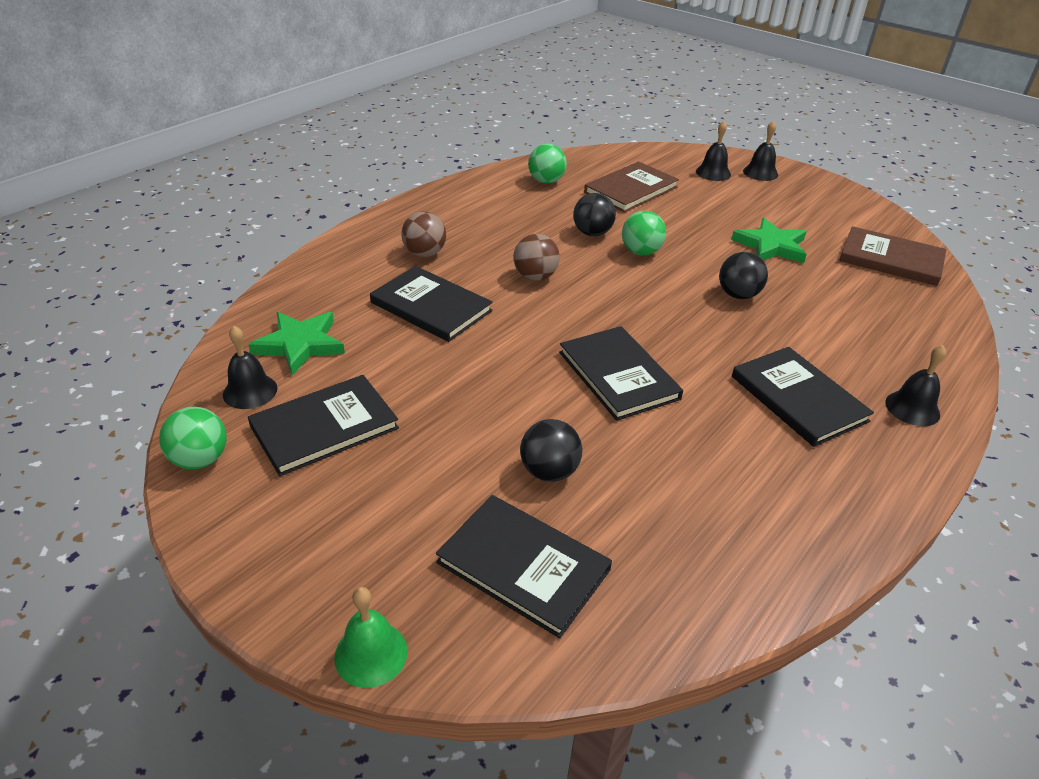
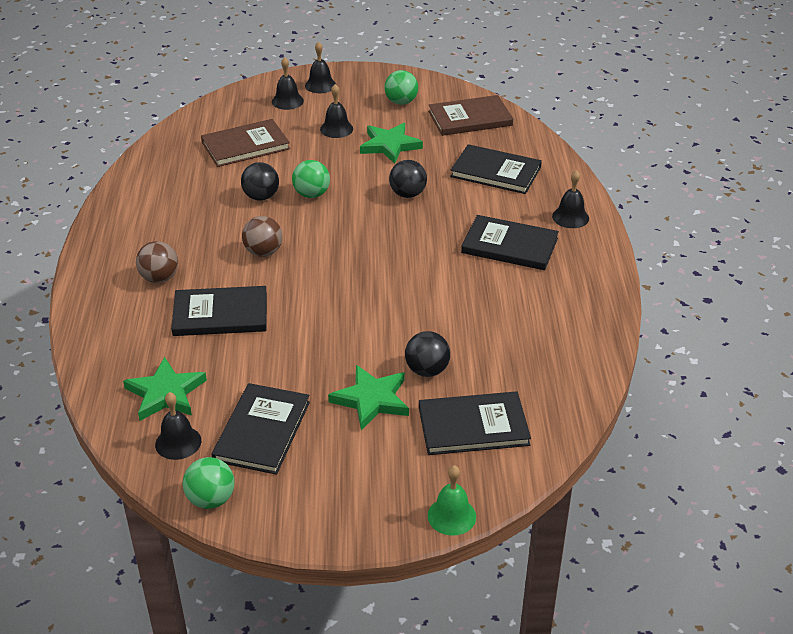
camera: 40 degrees left, 0 degrees up
(457, 464) = (372, 399): none -> green star
(546, 181) = (172, 169): green ball -> green ball (401, 102)
(618, 375) = (398, 290): black book -> black book (495, 172)
(631, 190) = (245, 145): brown book -> brown book turned 60 degrees clockwise
(733, 211) = (336, 129): none -> black bell

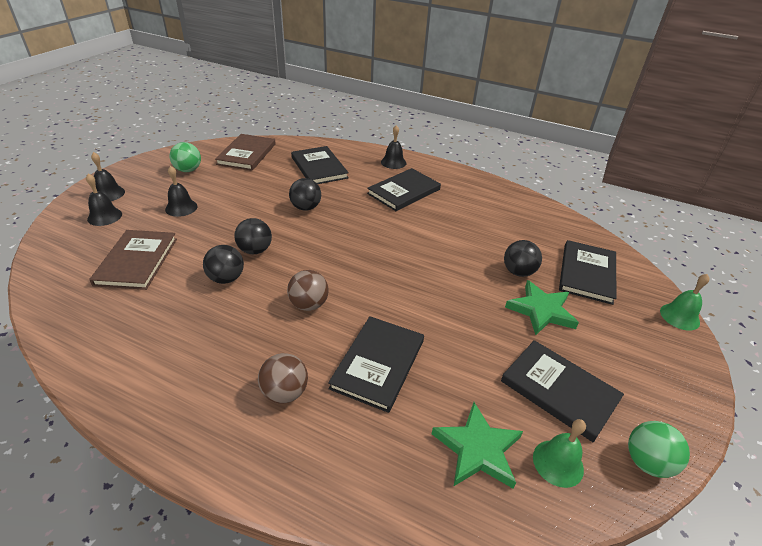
camera: 65 degrees left, 0 degrees up
(178, 442) = (558, 463): black bell -> green bell
(311, 194) = (255, 250): green ball -> black ball
(390, 145) = (236, 193): green star -> none
(495, 172) = (319, 167): black book -> black book turned 75 degrees counterclockwise

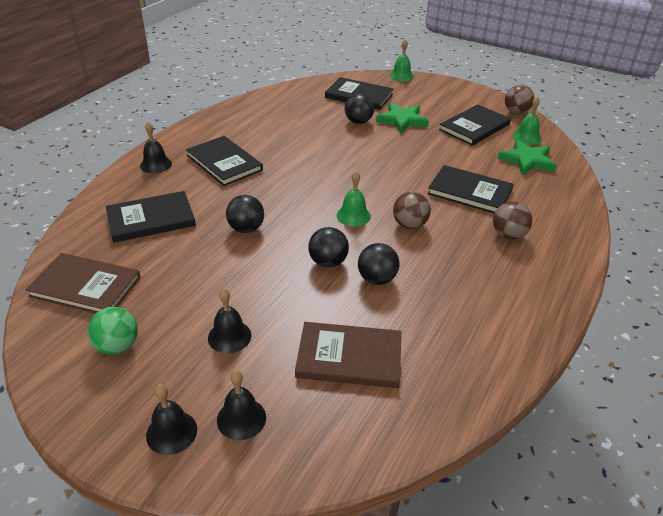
camera: 85 degrees left, 0 degrees up
(325, 265) = (353, 215): none -> green bell
(647, 462) = (516, 112): green ball -> brown ball

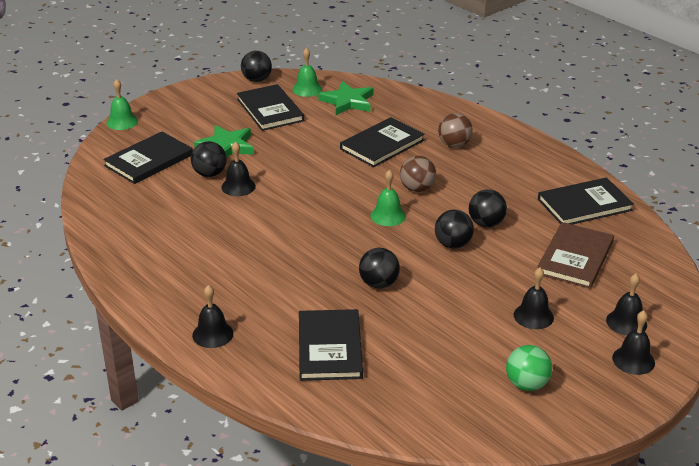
camera: 70 degrees left, 5 degrees down
(85, 286) = (431, 402): brown book -> none
(224, 163) = (241, 281): black book -> black book (584, 205)
(349, 136) = (238, 186): none -> black bell
(516, 112) = (257, 80): brown ball -> black ball

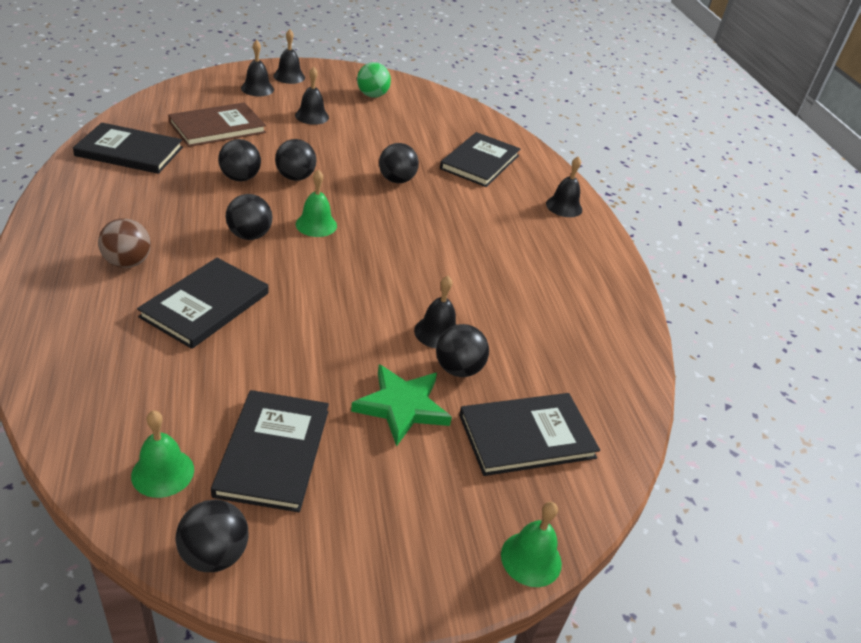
camera: 155 degrees left, 5 degrees up
(348, 101) = (142, 405): green star -> none
(382, 145) = (205, 305): black book -> black book turned 45 degrees counterclockwise
(417, 189) = (249, 235): brown ball -> black ball

